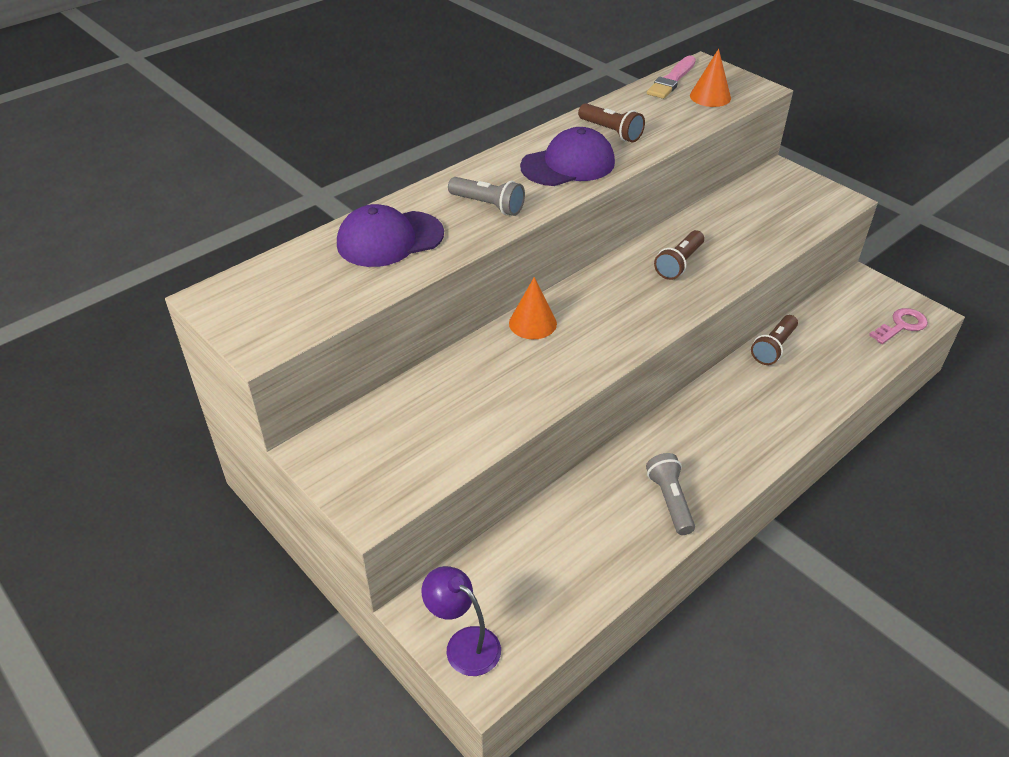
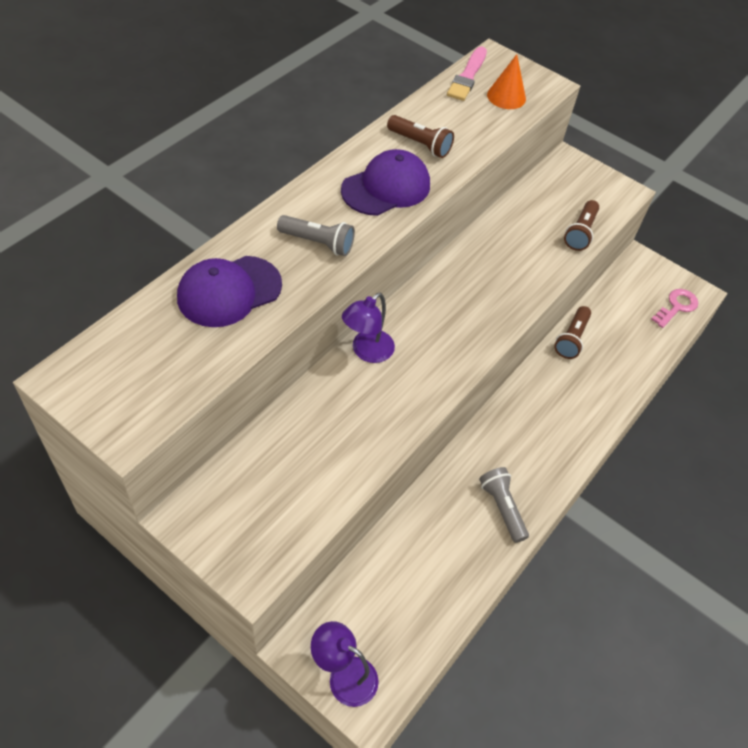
camera: 15 degrees left, 10 degrees up
(532, 323) = (367, 352): orange cone -> purple lamp
(679, 264) = (490, 273): brown flashlight -> brown flashlight (580, 233)

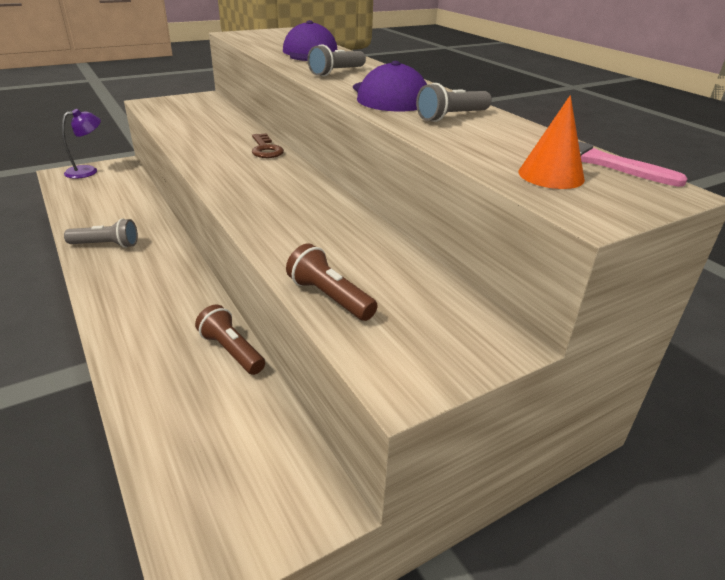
camera: 115 degrees right, 20 degrees down
(367, 352) = (265, 149): purple lamp -> brown key
(420, 144) = (452, 117): brown flashlight -> grey flashlight
(676, 307) = (194, 508): pink key -> none

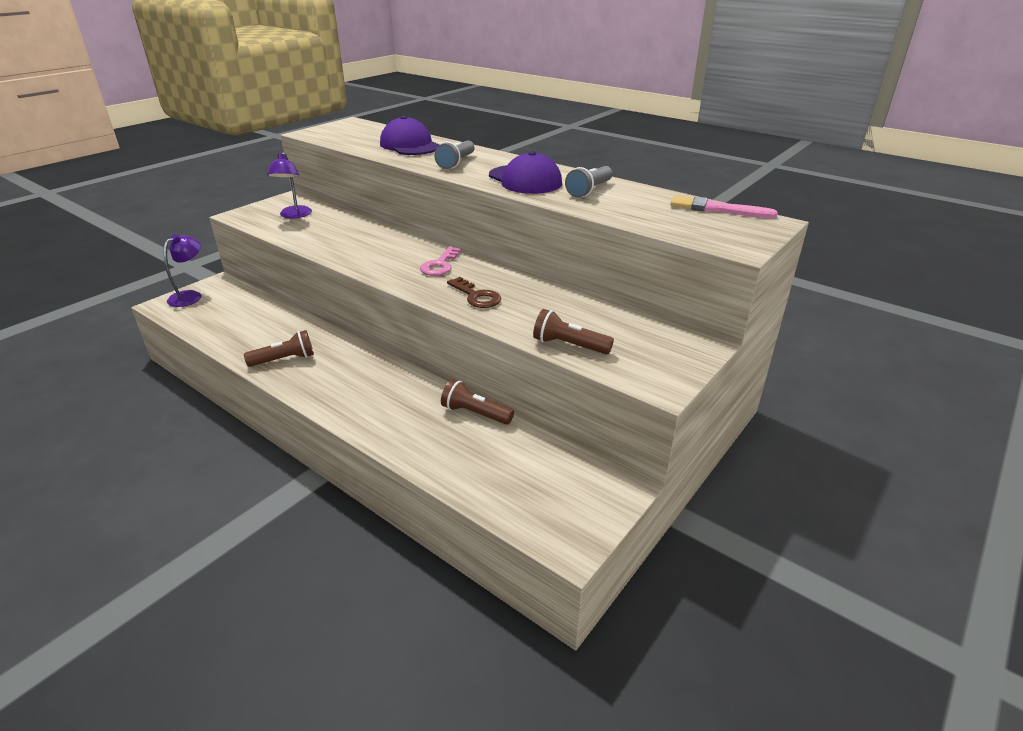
camera: 20 degrees left, 0 degrees up
(106, 245) = (284, 359): grey flashlight -> brown flashlight
(193, 110) = (294, 215): none -> purple lamp
(265, 149) = (404, 241): brown key -> brown key (476, 296)
(276, 178) = (440, 265): none -> pink key
(551, 175) = (696, 225): orange cone -> none

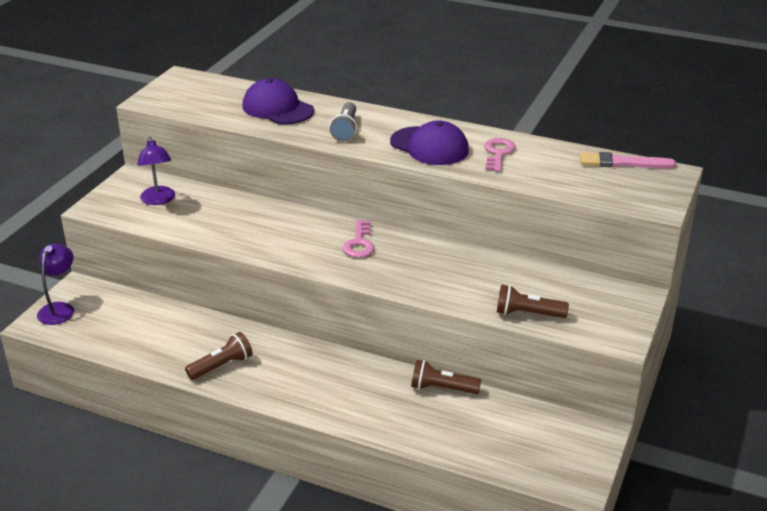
camera: 15 degrees left, 0 degrees up
(476, 296) = (417, 275): brown key -> none
(589, 190) = (498, 153): grey flashlight -> pink key

